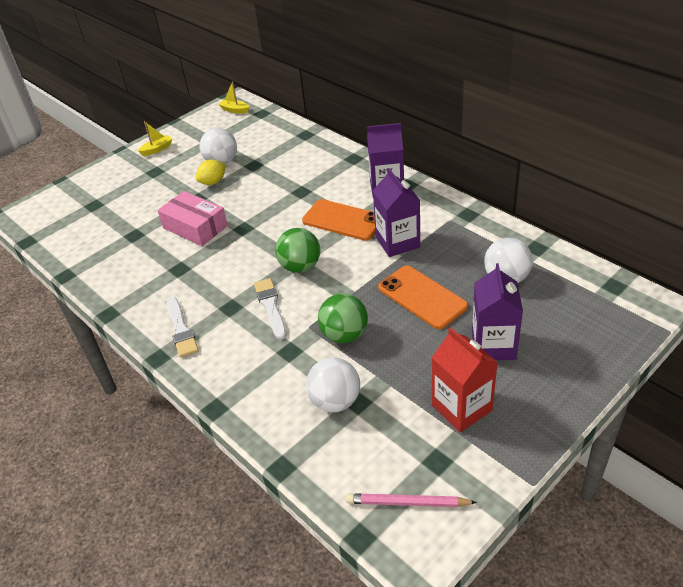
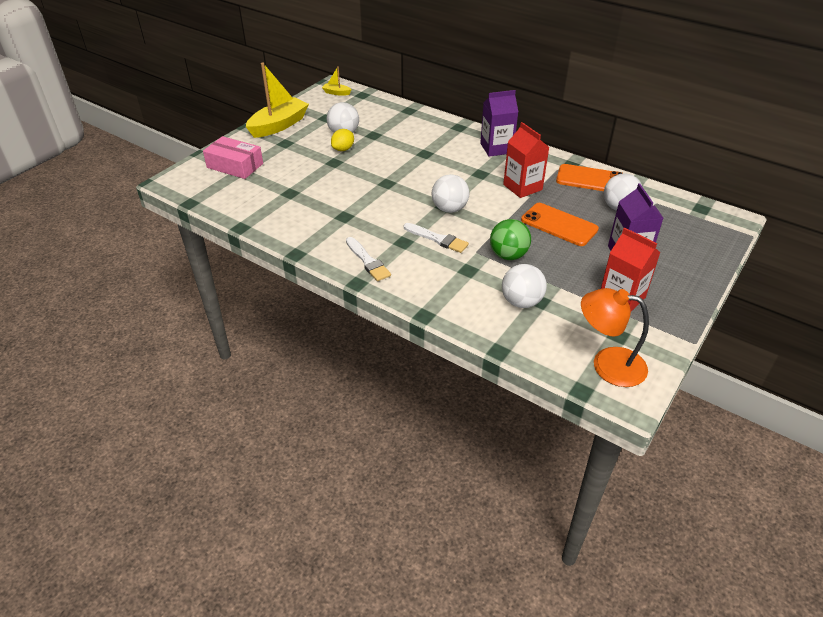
camera: 15 degrees left, 0 degrees up
(157, 149) = (279, 125): yellow boat -> yellow boat, size x2.23
(195, 227) = (343, 184): pink box -> pink box (235, 166)
(271, 306) = (437, 239): white brush -> white brush turned 150 degrees clockwise
(300, 266) = (449, 209): green ball -> white ball
(343, 220) = (470, 173): orange phone -> orange phone (590, 179)
(397, 242) = (522, 187): purple carton -> red carton
(407, 503) = (607, 364): pink pencil -> orange lamp

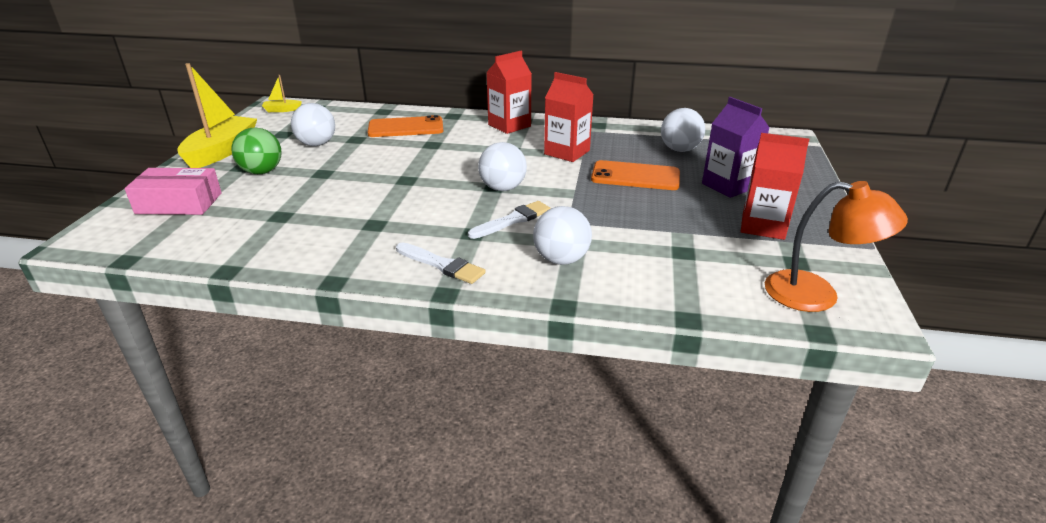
camera: 25 degrees left, 10 degrees down
(343, 149) = (326, 158): yellow lemon -> none
(437, 239) = (513, 220): white brush -> white brush turned 45 degrees counterclockwise
(496, 148) = (509, 125): purple carton -> red carton
(508, 255) = (608, 216): green ball -> green ball (262, 172)
(521, 302) = (665, 258): white ball -> white ball (561, 259)
(590, 179) = (629, 133): orange phone -> orange phone (406, 128)
(607, 364) = (817, 295): orange lamp -> orange lamp turned 150 degrees counterclockwise

